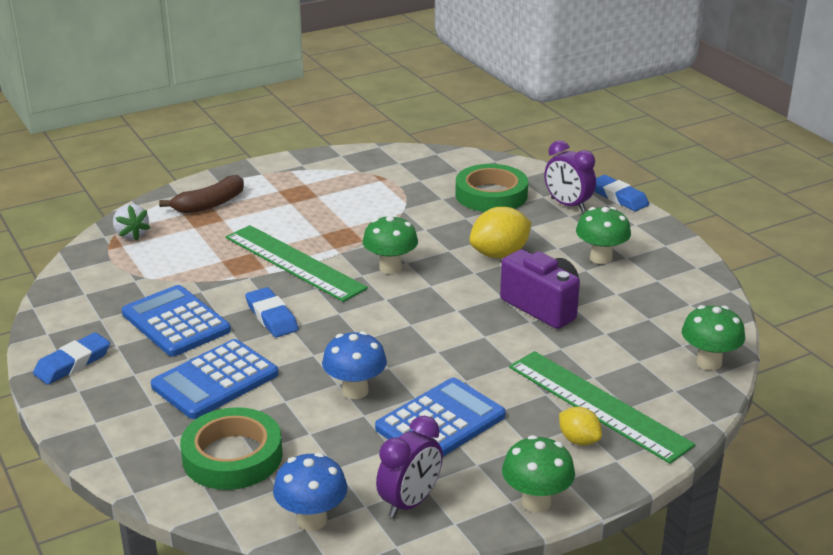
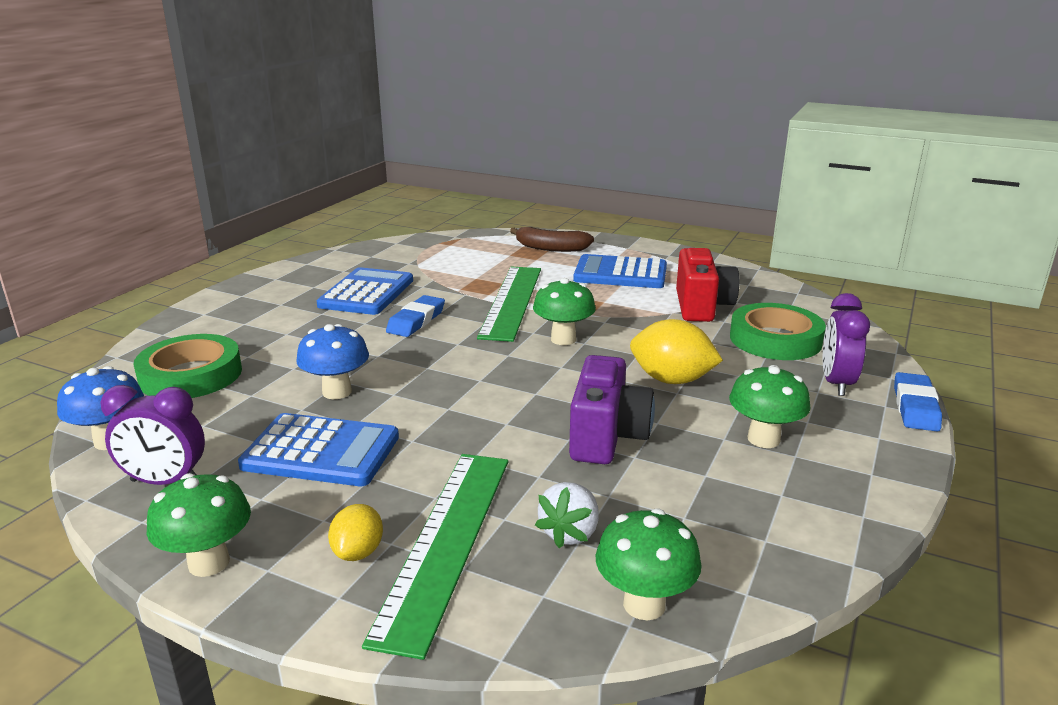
camera: 55 degrees right, 5 degrees down
(73, 363) = (275, 282): blue eraser -> none
(131, 235) = (468, 242): white strawberry -> white strawberry (570, 533)
(215, 380) = (298, 332): blue calculator -> blue calculator (620, 273)
(410, 195) = (701, 307): none -> red camera

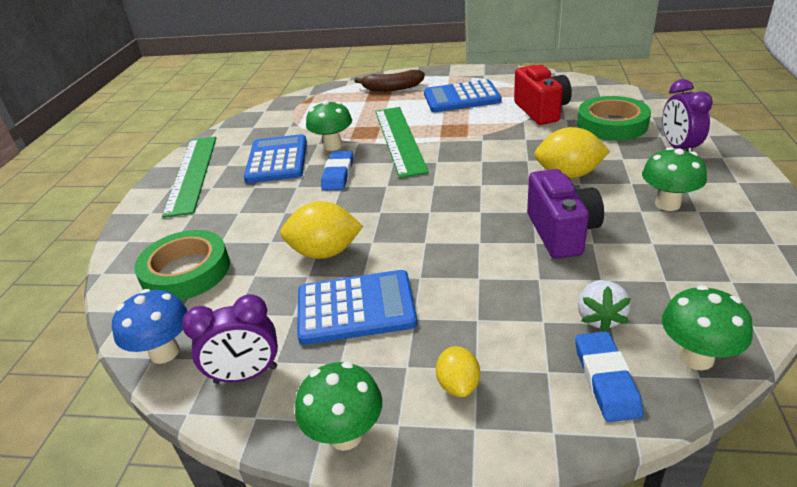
camera: 15 degrees left, 10 degrees up
(337, 392) = (325, 252): blue mushroom -> yellow lemon
(446, 541) = (517, 354): green ruler -> green ruler (192, 174)
(563, 339) = (464, 161): green mushroom -> green mushroom (333, 146)
(915, 407) = (741, 153): blue eraser -> blue eraser (606, 380)

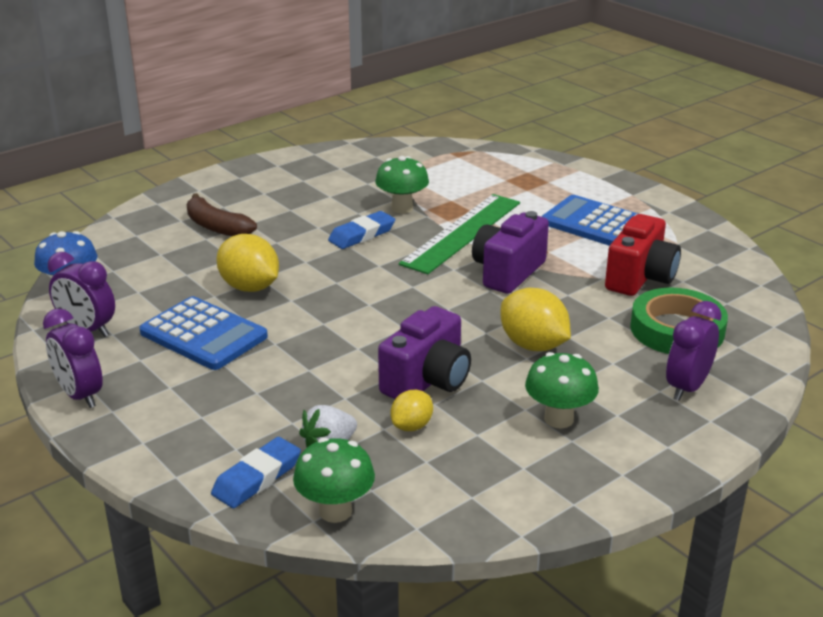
camera: 40 degrees right, 5 degrees down
(186, 271) = (155, 246): green tape -> none
(192, 174) = (269, 174): green ruler -> none
(277, 160) = (342, 196): blue calculator -> none
(345, 435) = (80, 395): green mushroom -> purple clock
(392, 88) = (552, 180): brown banana -> brown banana (216, 227)
(458, 385) = (175, 416): yellow lemon -> yellow lemon (412, 426)
(471, 146) = (507, 272): none -> purple camera

